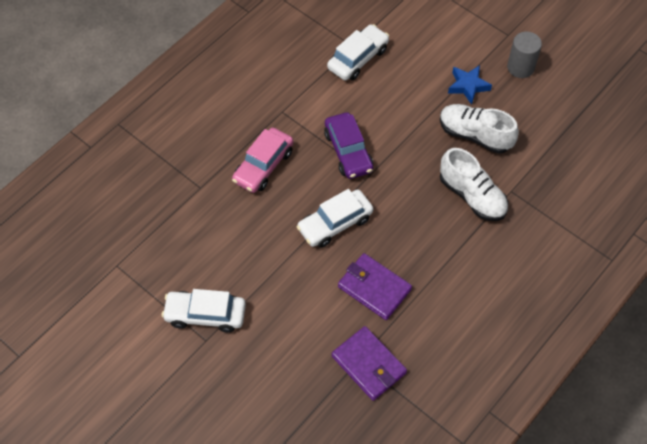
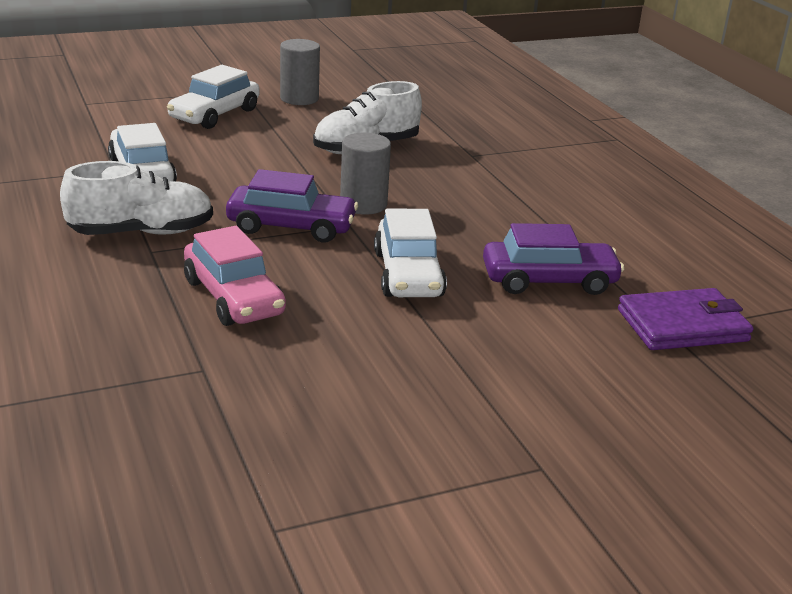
camera: 65 degrees left, 30 degrees down
(205, 315) = (485, 450): white car -> white car (215, 115)
(374, 288) = (549, 280): purple wallet -> purple car
(398, 169) = (363, 204): none -> grey cylinder
(468, 86) = (286, 129): blue star -> none
(472, 196) = (457, 176): white shoe -> white shoe (141, 232)

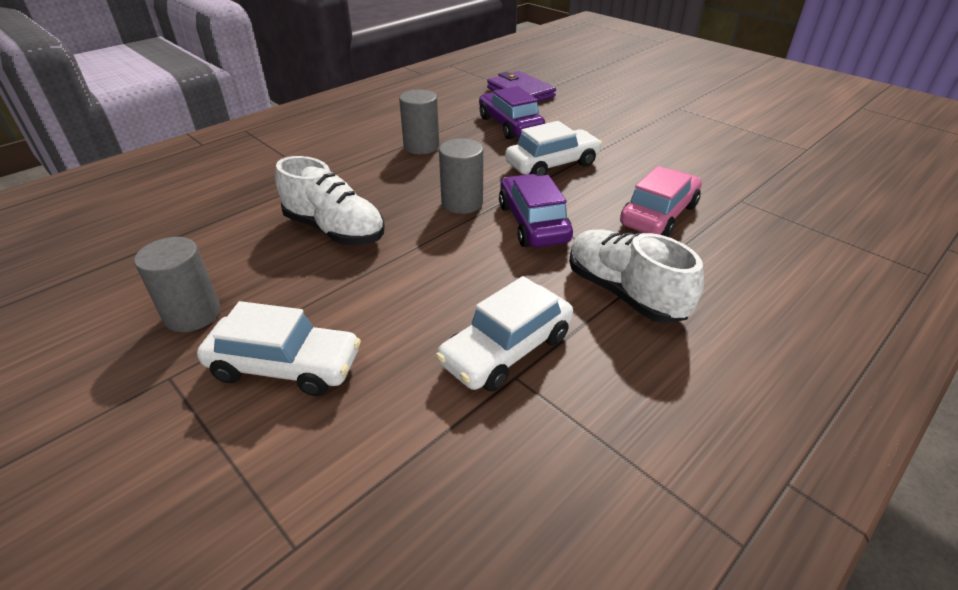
camera: 110 degrees left, 10 degrees up
(516, 212) = (421, 146): none -> grey cylinder

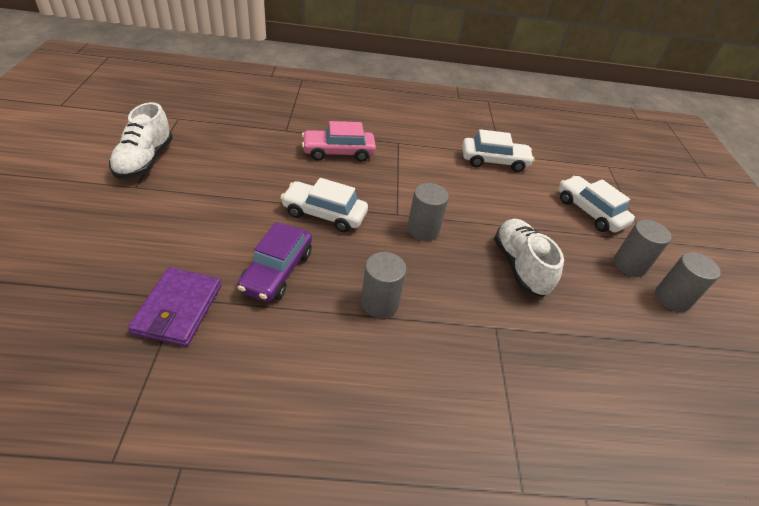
camera: 140 degrees left, 5 degrees up
(121, 305) = (672, 298): none -> grey cylinder
(533, 223) = (404, 191): purple car -> none
(624, 293) = (419, 144): white shoe -> white shoe (145, 161)

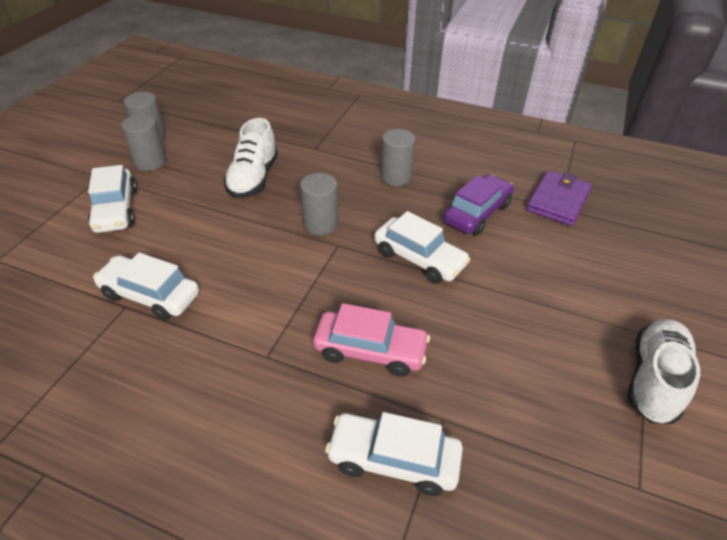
camera: 155 degrees left, 0 degrees up
(308, 115) = (393, 460): none -> white car

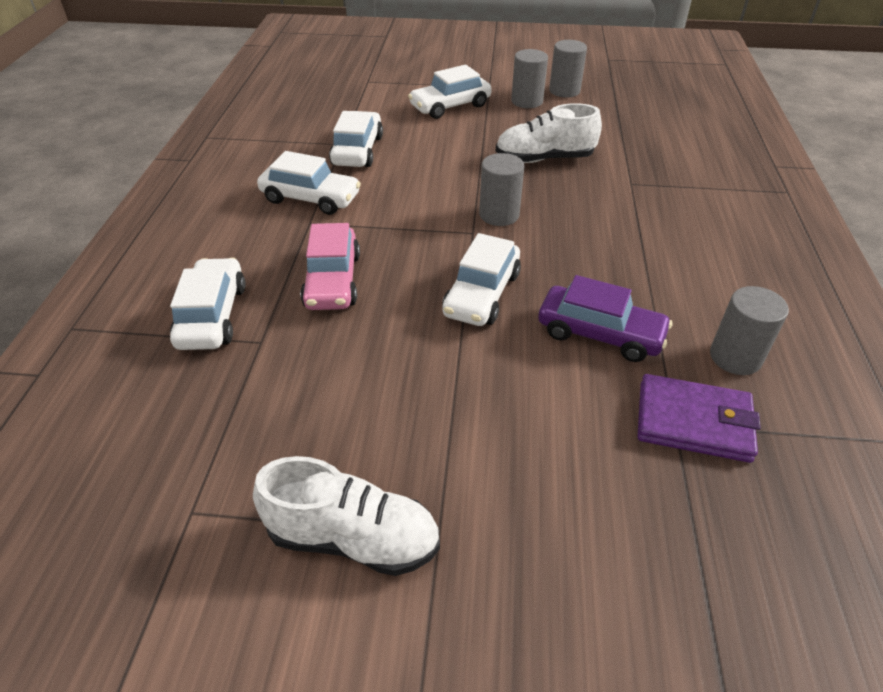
camera: 75 degrees right, 0 degrees up
(221, 349) = (311, 198): none -> white car
(395, 177) = (625, 252): grey cylinder -> grey cylinder (735, 357)

